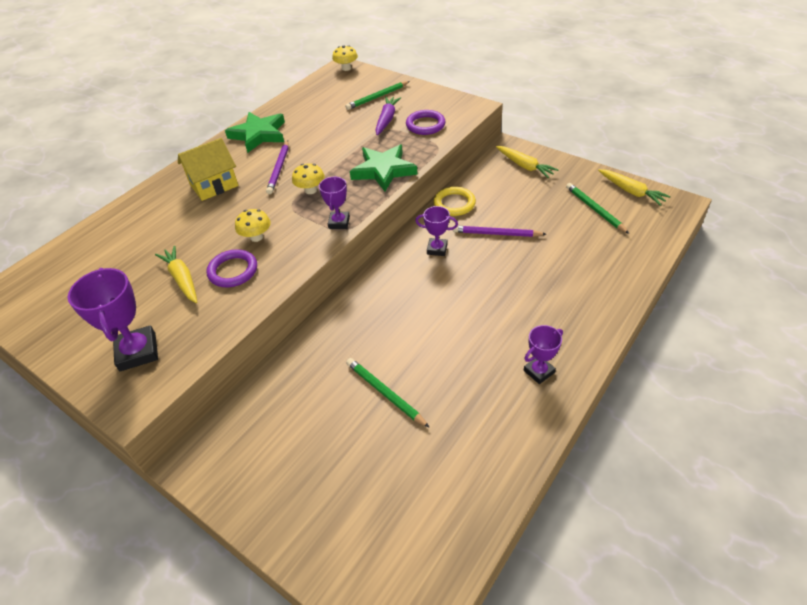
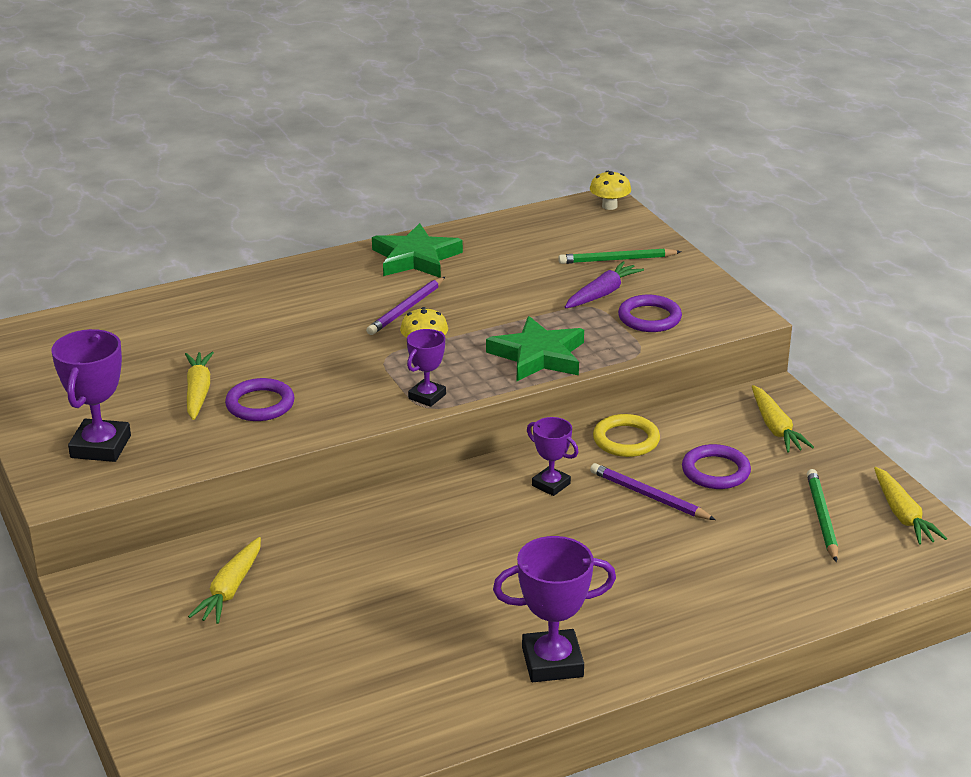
camera: 25 degrees right, 15 degrees down
(214, 185) = (312, 301): yellow house -> none
(256, 237) = (315, 378): yellow mushroom -> none
(295, 415) = (230, 589): none -> yellow carrot
(385, 393) = (348, 609): green pencil -> none
(517, 204) = (715, 471): none -> purple ring
(539, 371) = (552, 662): purple trophy -> purple trophy, size x1.66

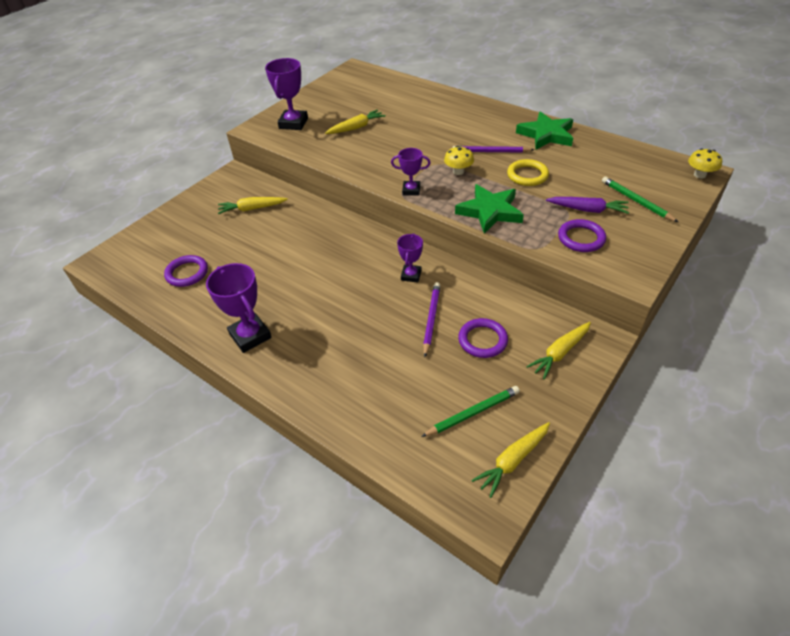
camera: 65 degrees right, 15 degrees up
(101, 447) = (293, 123): purple trophy -> purple trophy turned 60 degrees counterclockwise
(260, 404) = (360, 147): purple ring -> purple ring (187, 273)
(626, 440) = (481, 288): yellow ring -> yellow ring (527, 175)

